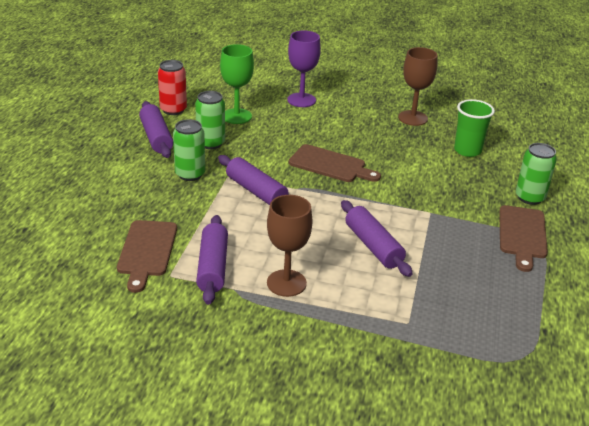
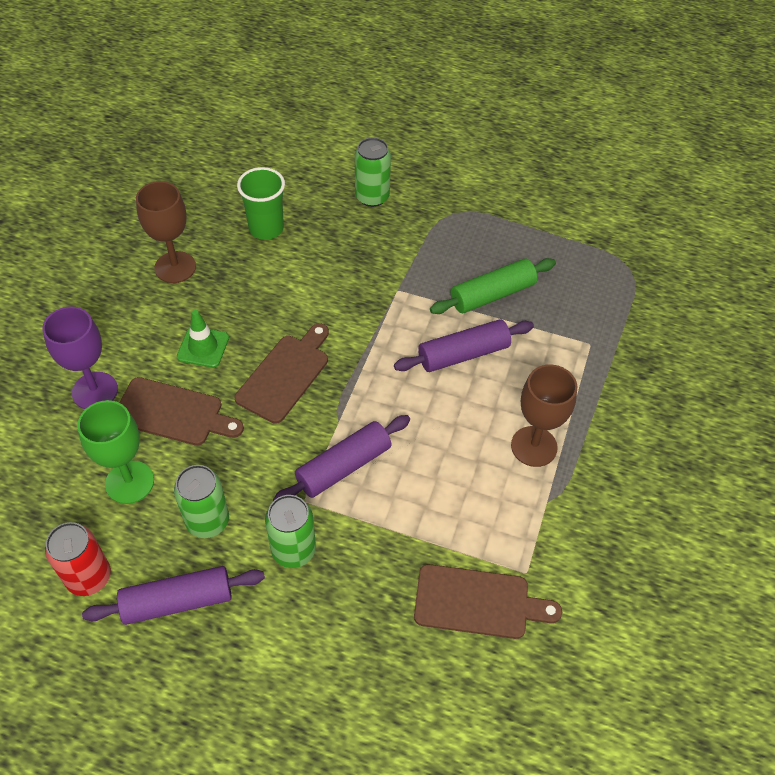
camera: 85 degrees left, 20 degrees up
(212, 267) = (507, 523): purple rolling pin -> none
(346, 133) = (203, 347): none -> green traffic cone
(445, 263) = (492, 294): none -> green rolling pin
(522, 235) = (441, 220): brown cutting board -> brown cutting board (173, 413)

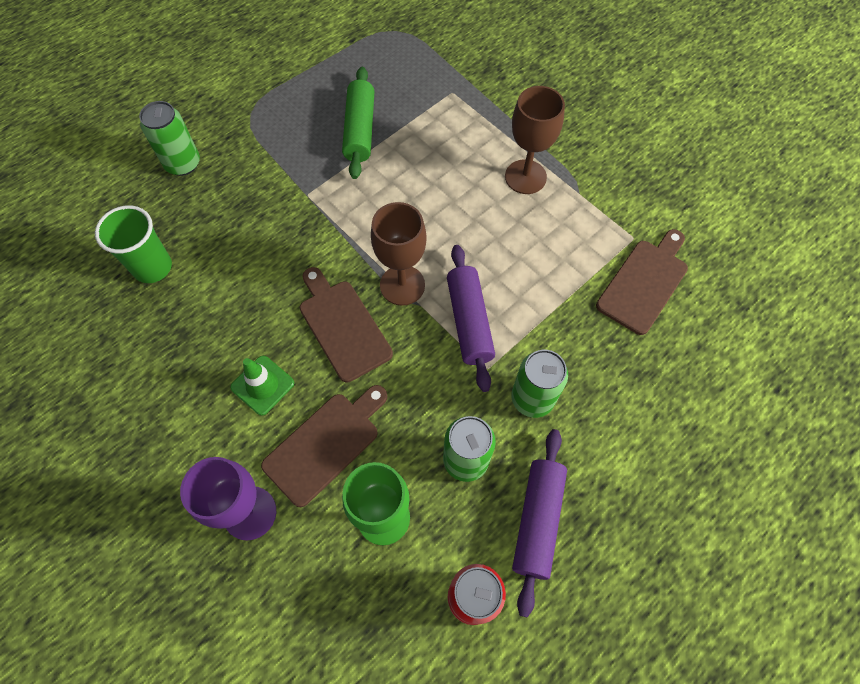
camera: 60 degrees left, 10 degrees up
(175, 267) = (140, 371): brown goblet -> brown goblet (402, 285)
(463, 354) = (407, 180): purple rolling pin -> none

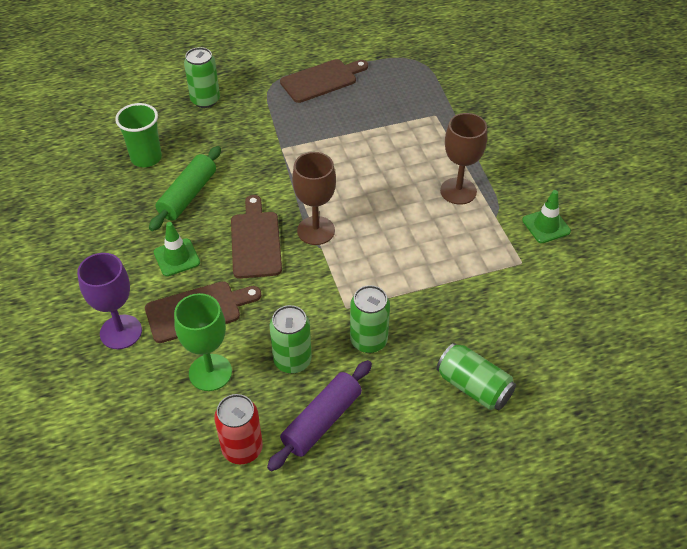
camera: 25 degrees right, 15 degrees down
(360, 130) = (347, 118): green rolling pin -> green rolling pin (188, 195)
(469, 321) = (352, 272): purple rolling pin -> none
(633, 185) = (546, 226): none -> green traffic cone
(644, 283) = (510, 296): brown cutting board -> brown cutting board (321, 80)
(666, 406) = (473, 387): none -> green can

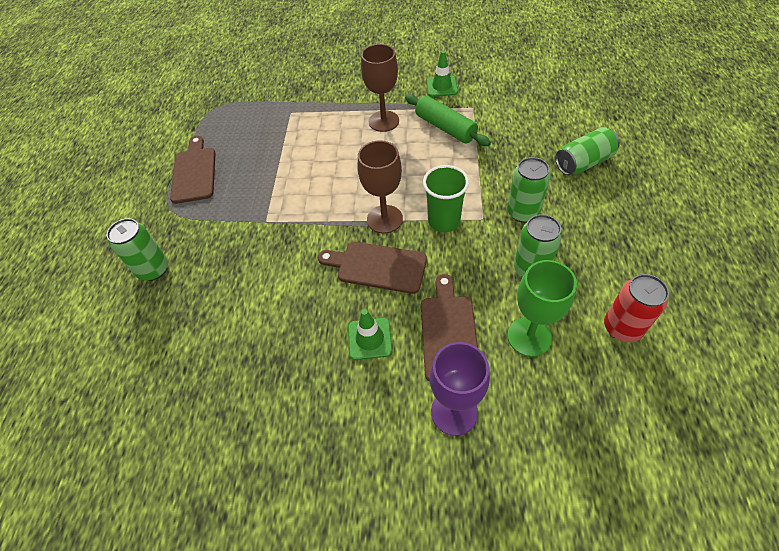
camera: 65 degrees left, 5 degrees up
(146, 158) = (206, 342): green cup -> green cup (444, 221)
(188, 195) = (286, 312): green rolling pin -> green rolling pin (445, 128)
(322, 421) = (600, 262): purple rolling pin -> none

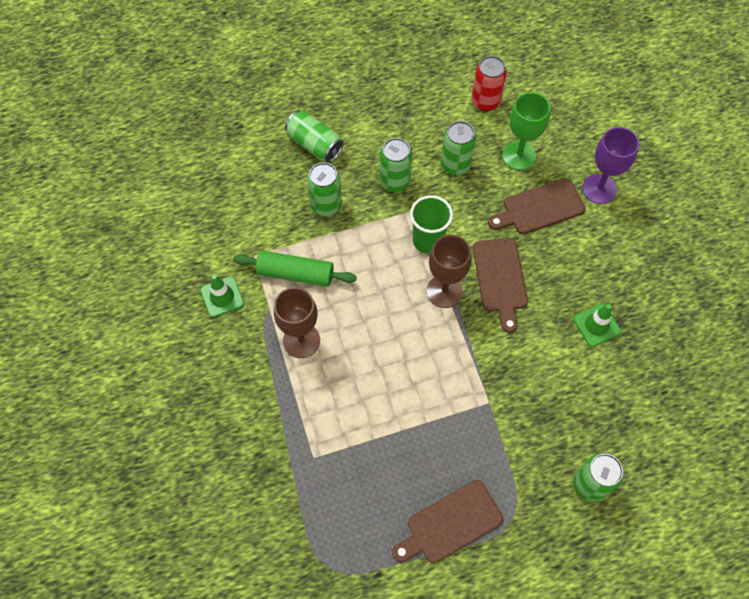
camera: 115 degrees left, 10 degrees up
(370, 339) = (570, 261): green traffic cone -> green traffic cone (596, 325)
(445, 128) = (295, 273): green rolling pin -> green rolling pin turned 75 degrees clockwise
(509, 158) = (326, 205): none -> green can

